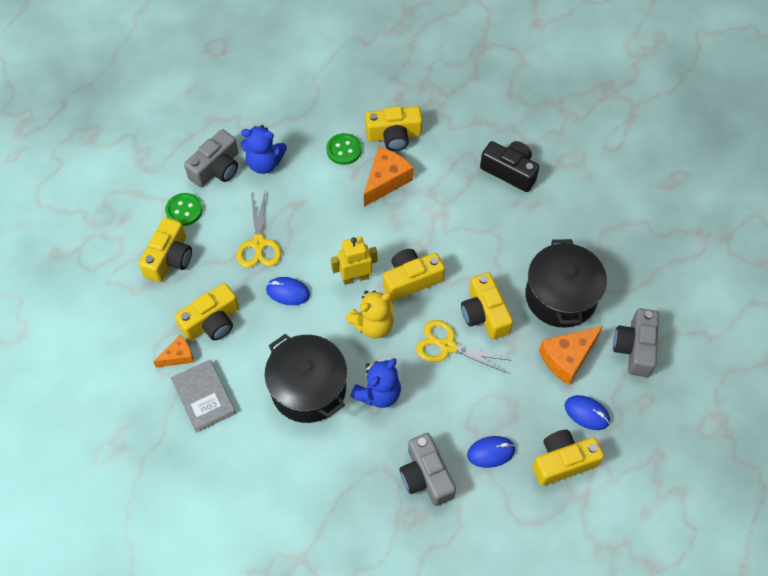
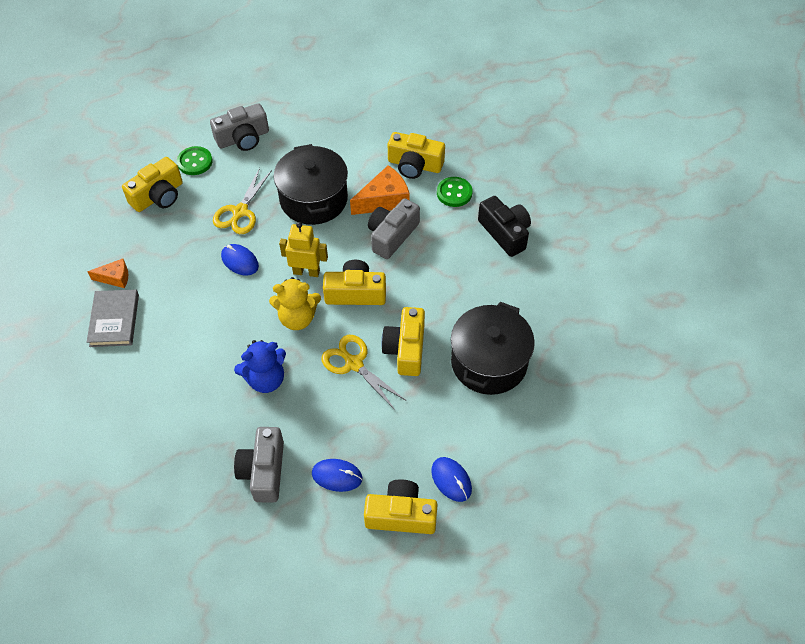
camera: 25 degrees right, 5 degrees down
(212, 322) = (160, 261): yellow camera -> none
(264, 163) = (286, 148): blue teddy bear -> none
(308, 388) = (207, 349): black pot -> black pot (313, 199)
(344, 150) = (362, 161): green button -> green button (454, 193)
(567, 358) = (462, 421): orange cheese -> none
(635, 348) = (535, 439): grey camera -> grey camera (392, 235)

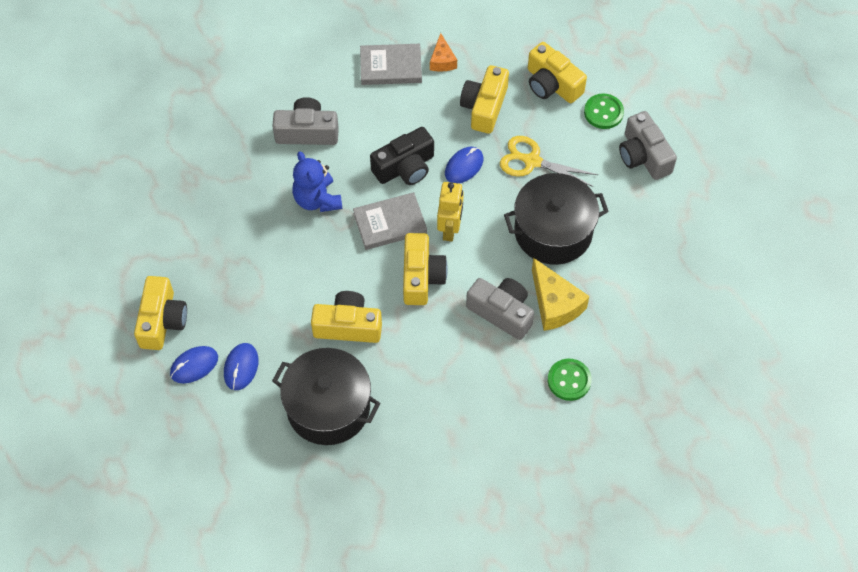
camera: 90 degrees right, 5 degrees up
(264, 471) = (218, 204): grey camera -> grey camera (307, 132)
(297, 318) = (390, 223): yellow teddy bear -> grey book
(337, 476) = (207, 265): blue mouse -> blue mouse (241, 367)
(353, 363) = (332, 277): yellow scissors -> none
(384, 200) = (555, 304): orange cheese -> yellow cheese
(414, 165) = (612, 337): yellow camera -> yellow camera (484, 107)
(505, 233) = (508, 434): black camera -> black camera (405, 167)

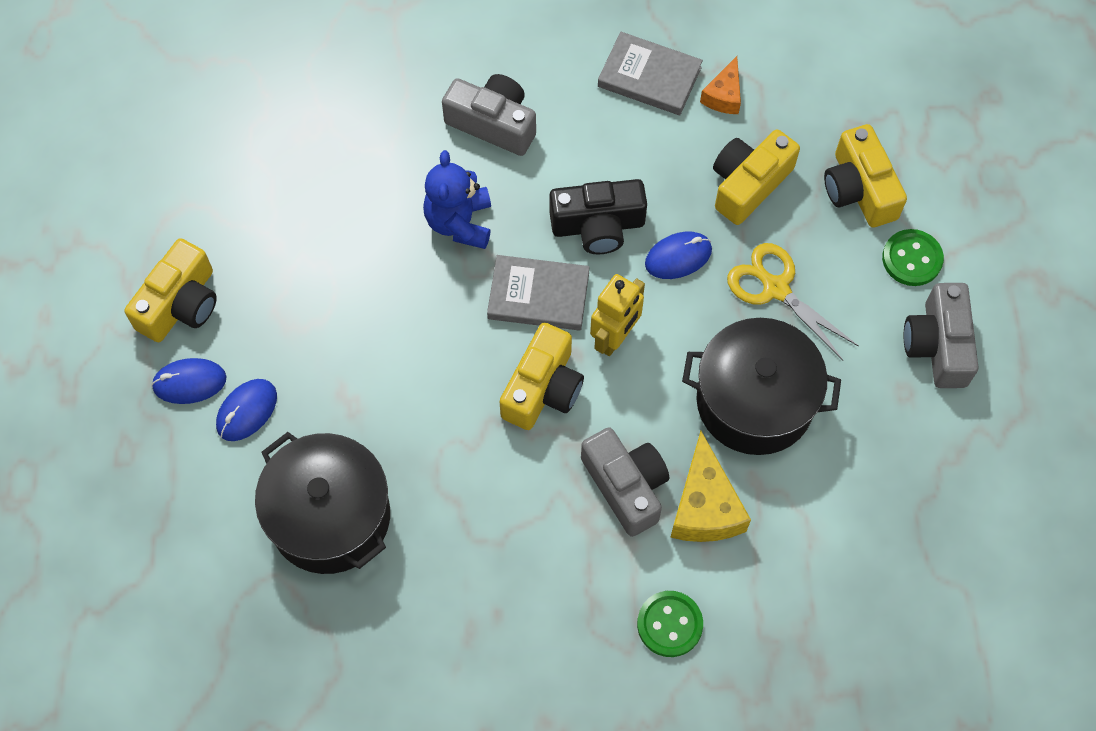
camera: 25 degrees right, 5 degrees up
(348, 326) = (412, 415): yellow camera -> none

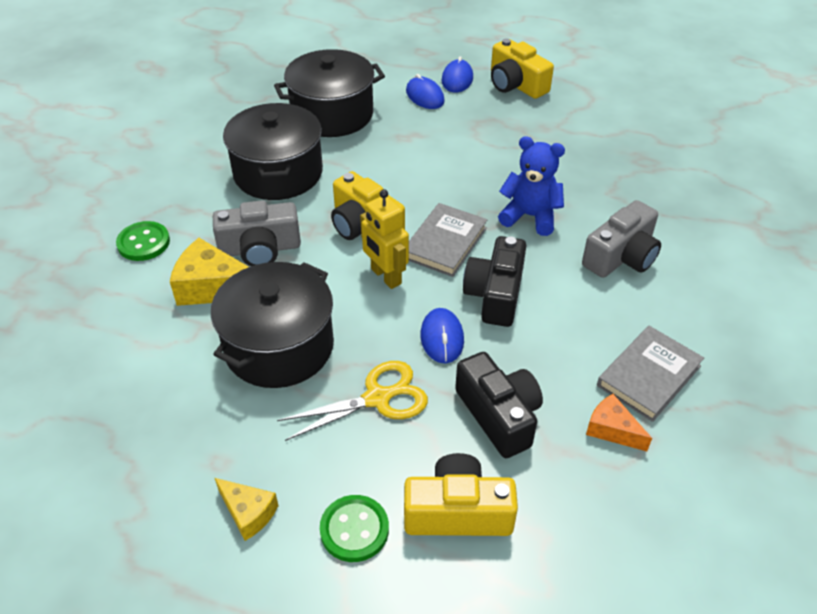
camera: 110 degrees right, 20 degrees down
(482, 529) = (278, 173): none -> black pot
(748, 184) = (499, 415): yellow camera -> black camera
(938, 345) = (248, 513): grey camera -> yellow cheese

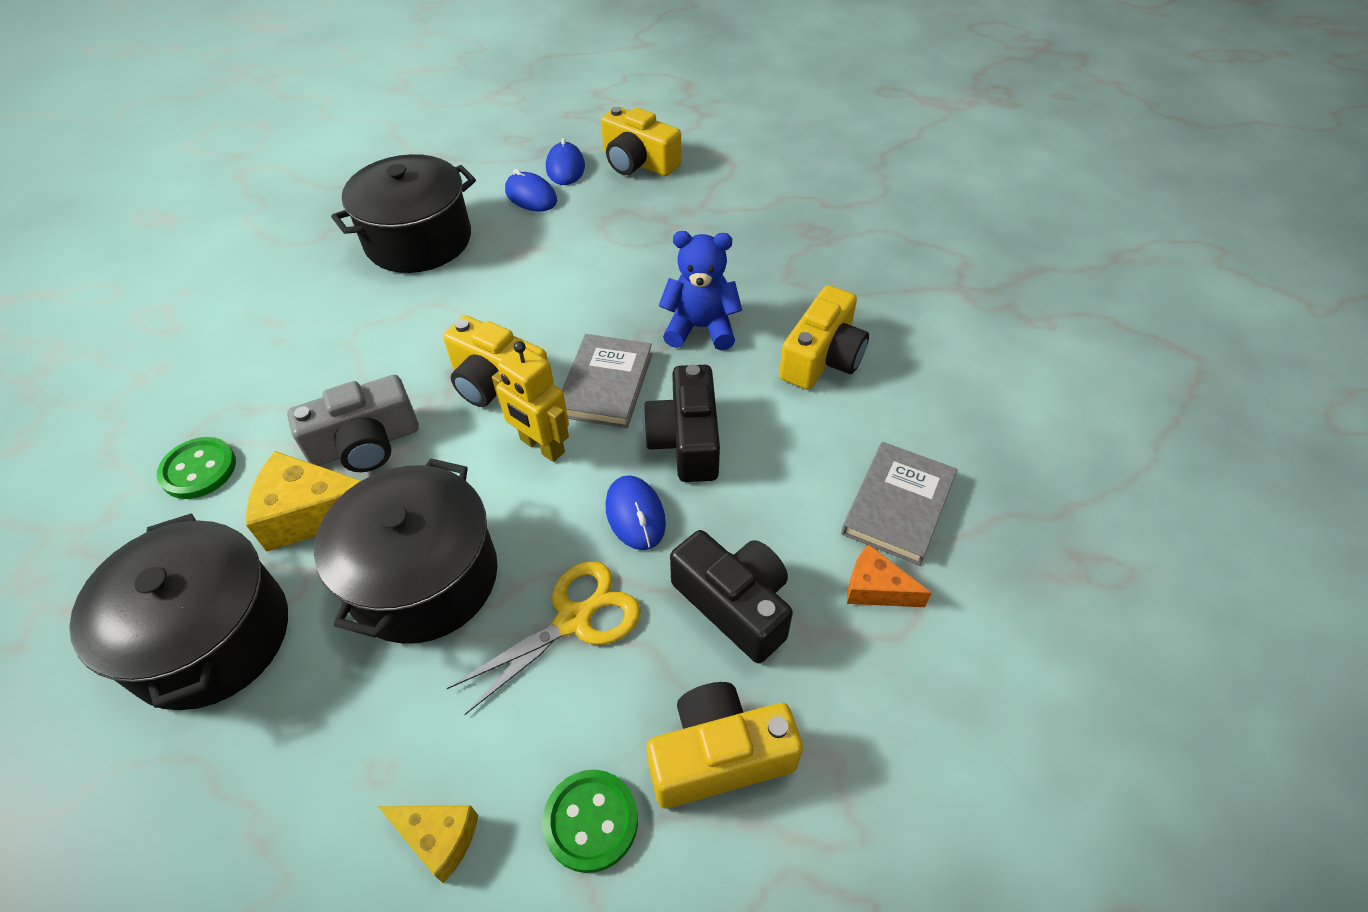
camera: 15 degrees left, 5 degrees up
(278, 173) = (365, 333): black pot -> black pot (210, 637)
(621, 256) = (822, 358): grey camera -> yellow camera

